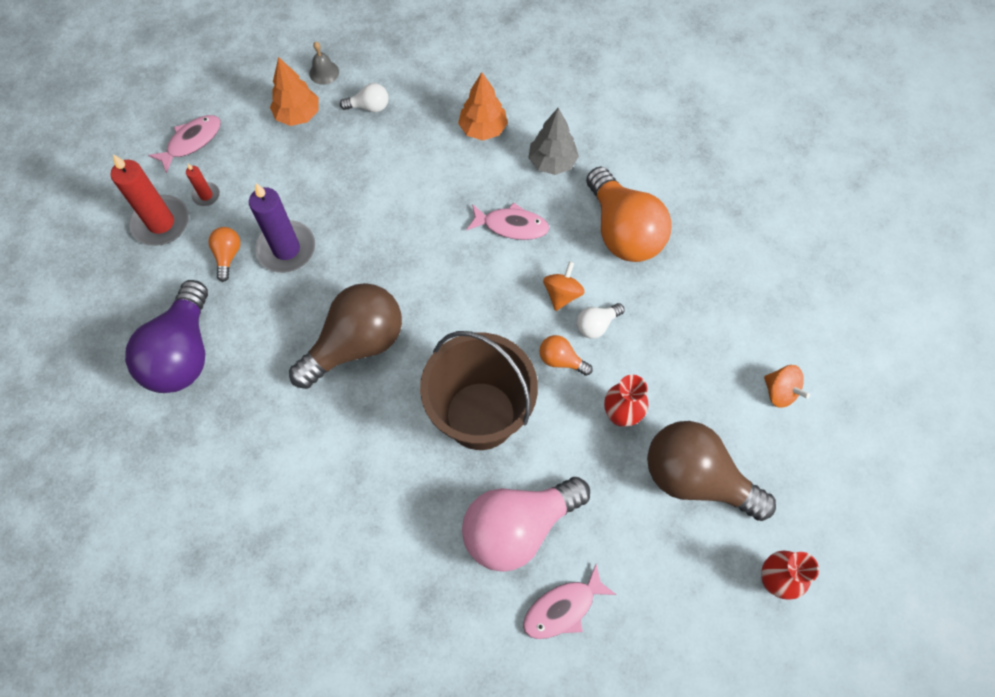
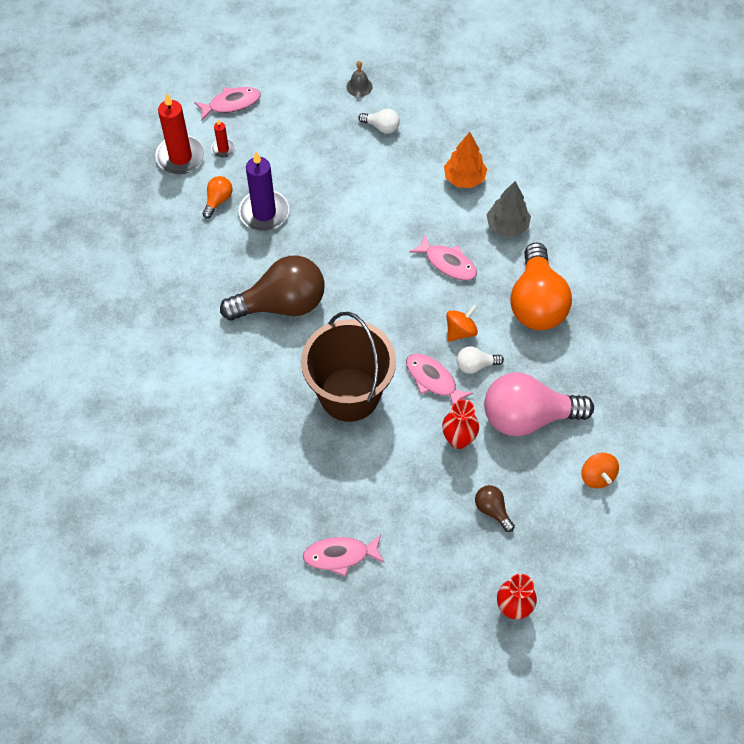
camera: 25 degrees right, 5 degrees down
(183, 353) = (152, 259): purple light bulb -> none
(298, 115) = (322, 113): orange tree -> none
(518, 527) = (336, 485): pink light bulb -> pink light bulb (527, 417)
(561, 360) = (433, 380): orange light bulb -> pink fish
(696, 478) = (492, 510): brown light bulb -> brown light bulb, size x0.44

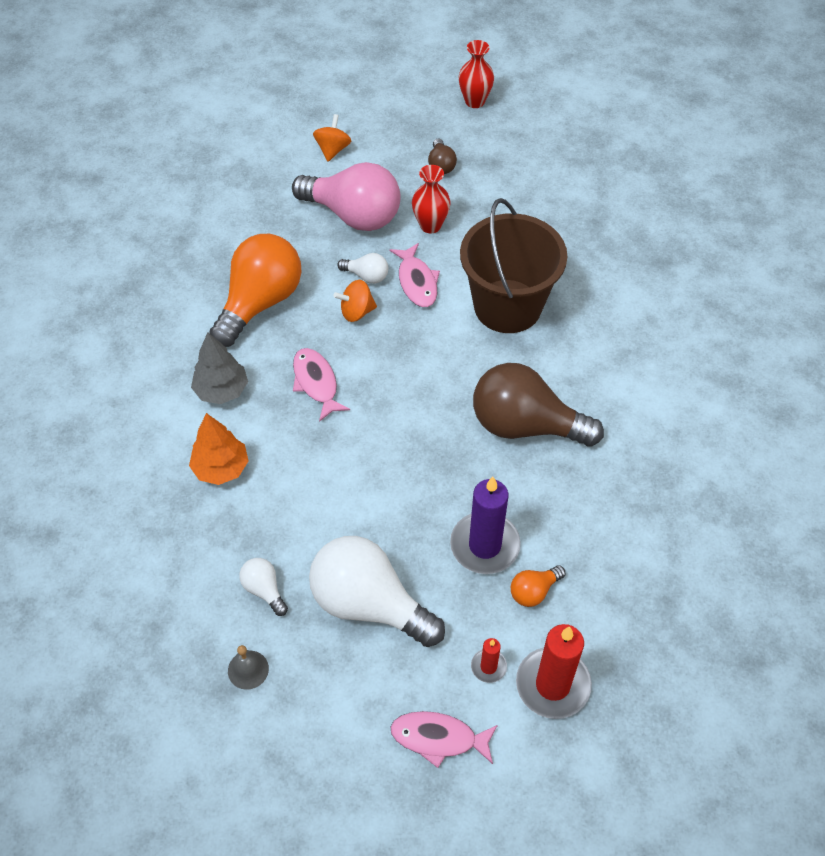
camera: 150 degrees left, 5 degrees down
(314, 148) = (369, 604): none -> white light bulb
(340, 555) = (595, 190): pink fish -> none

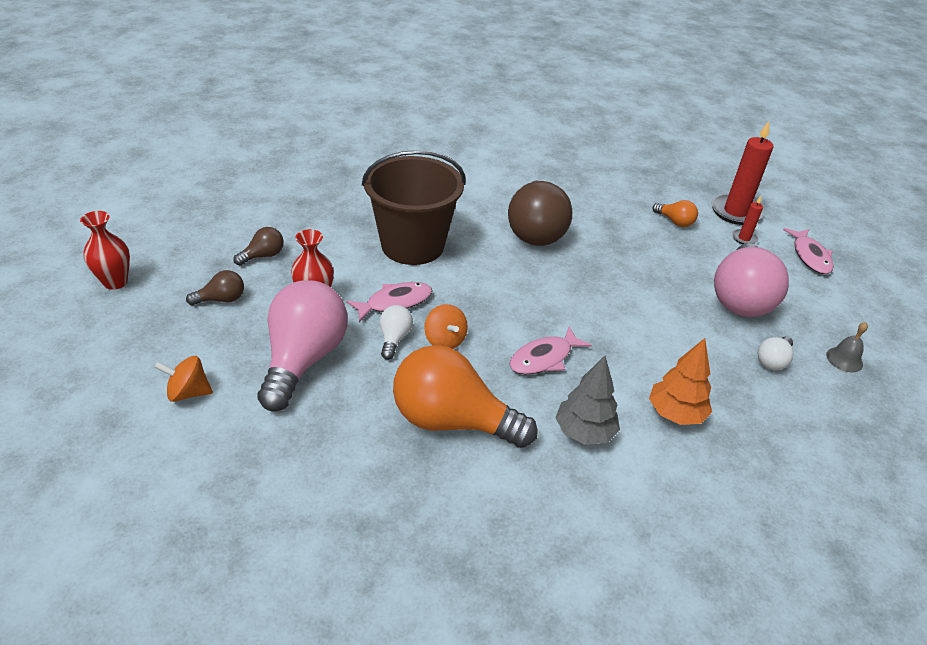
camera: 105 degrees left, 15 degrees down
(369, 604) = (740, 298): white light bulb -> pink light bulb
(485, 545) = (653, 245): purple candle -> none
(502, 192) = (263, 256): none -> brown light bulb

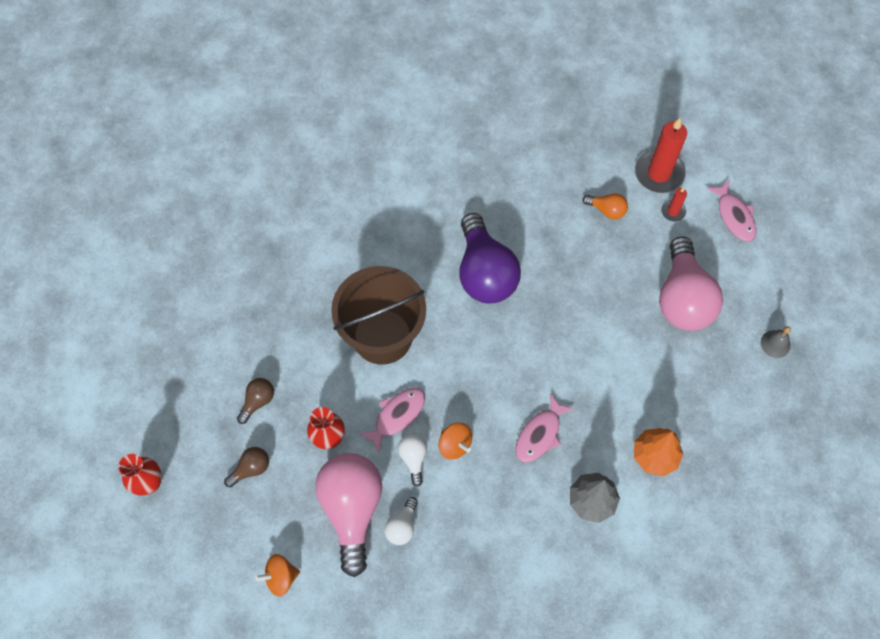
camera: 15 degrees left, 25 degrees up
(452, 421) = (491, 527): orange light bulb -> none
(535, 231) = (484, 273): brown light bulb -> purple light bulb
(772, 361) = (719, 367): white light bulb -> white light bulb (402, 526)

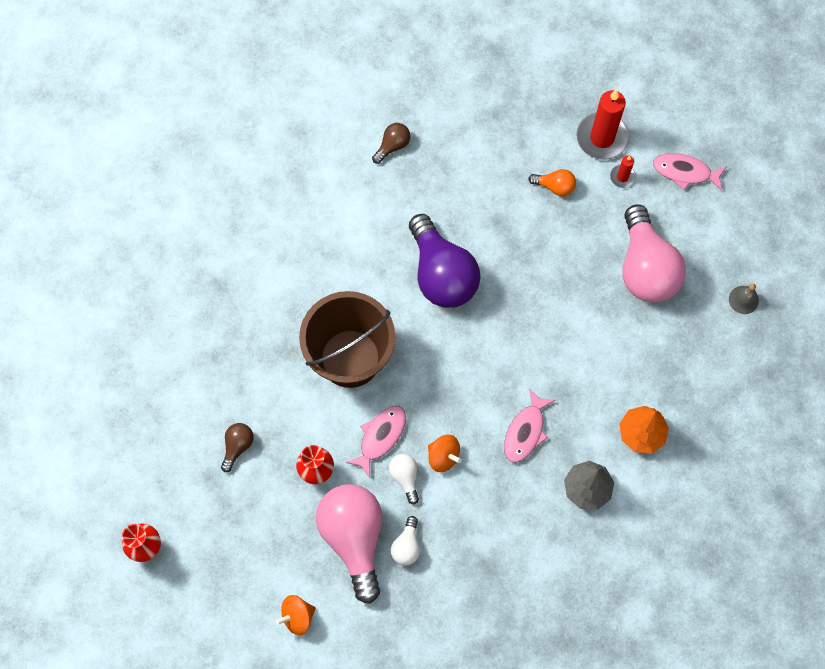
camera: 10 degrees left, 5 degrees up
(251, 469) = (245, 515): brown light bulb -> brown light bulb (392, 146)
(734, 216) = (685, 172): pink fish -> pink fish turned 135 degrees clockwise

